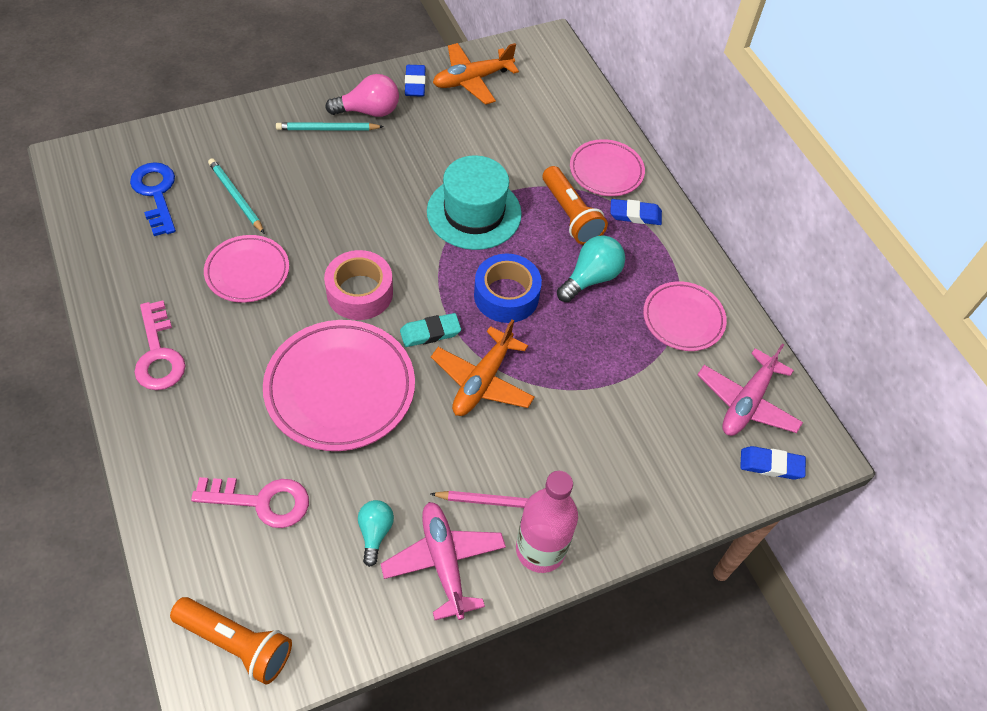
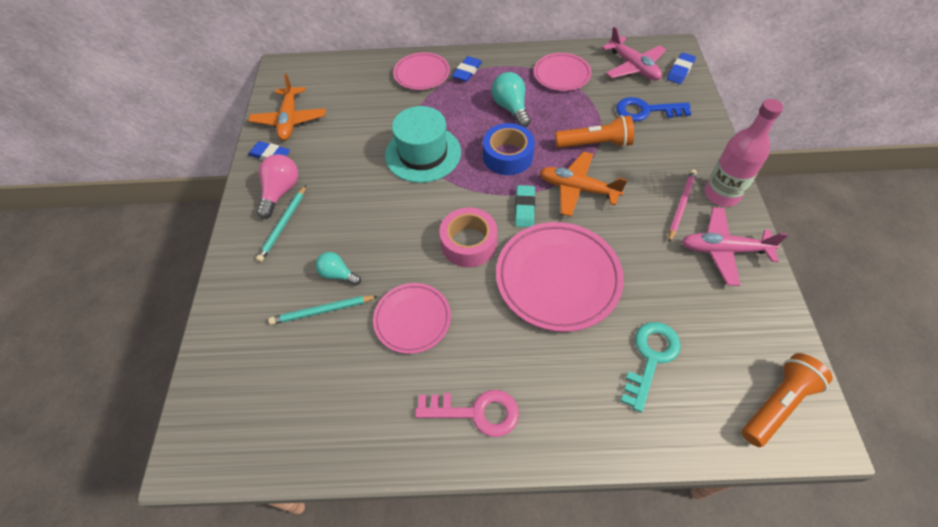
camera: 60 degrees left, 0 degrees up
(156, 194) = (282, 379): blue key -> blue key (646, 111)
(261, 501) = (650, 358): pink key -> turquoise key
(375, 533) = (693, 286): turquoise light bulb -> turquoise light bulb (338, 274)
(482, 381) = (578, 189): orange plane -> orange plane turned 150 degrees clockwise
(570, 215) = (451, 103): orange flashlight -> orange flashlight (595, 144)

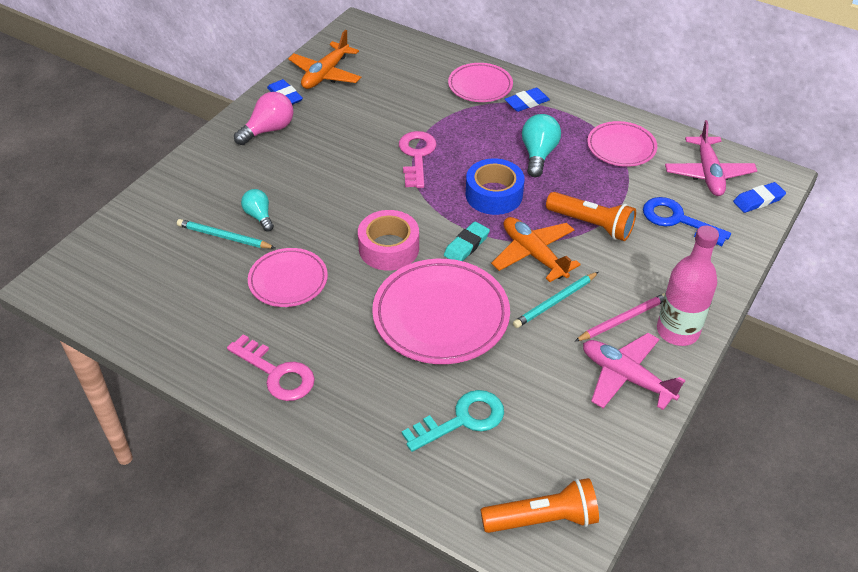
camera: 30 degrees right, 10 degrees down
(283, 225) = (249, 157): turquoise pencil -> turquoise pencil (555, 302)
(423, 154) = (417, 156): turquoise hat -> pink key

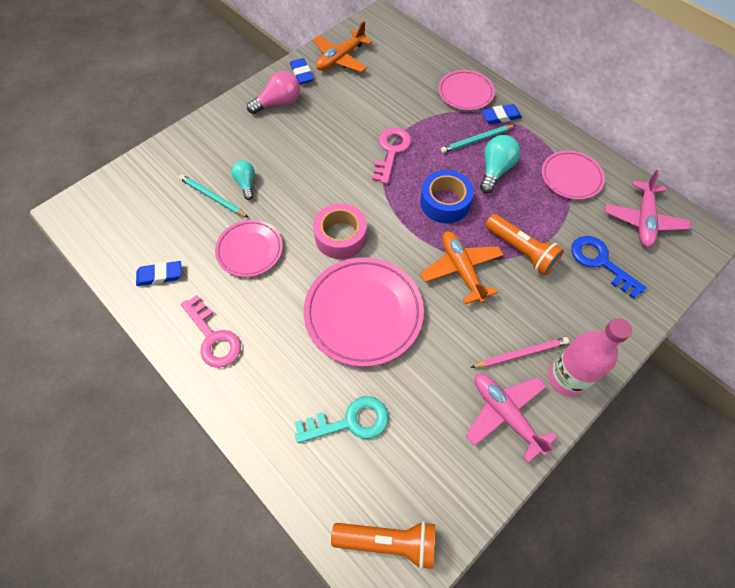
camera: 15 degrees right, 15 degrees up
(466, 245) = (406, 248): turquoise eraser -> none
(555, 302) = (466, 322): turquoise pencil -> turquoise pencil (477, 140)
(758, 200) = (682, 257): blue eraser -> blue eraser (160, 275)

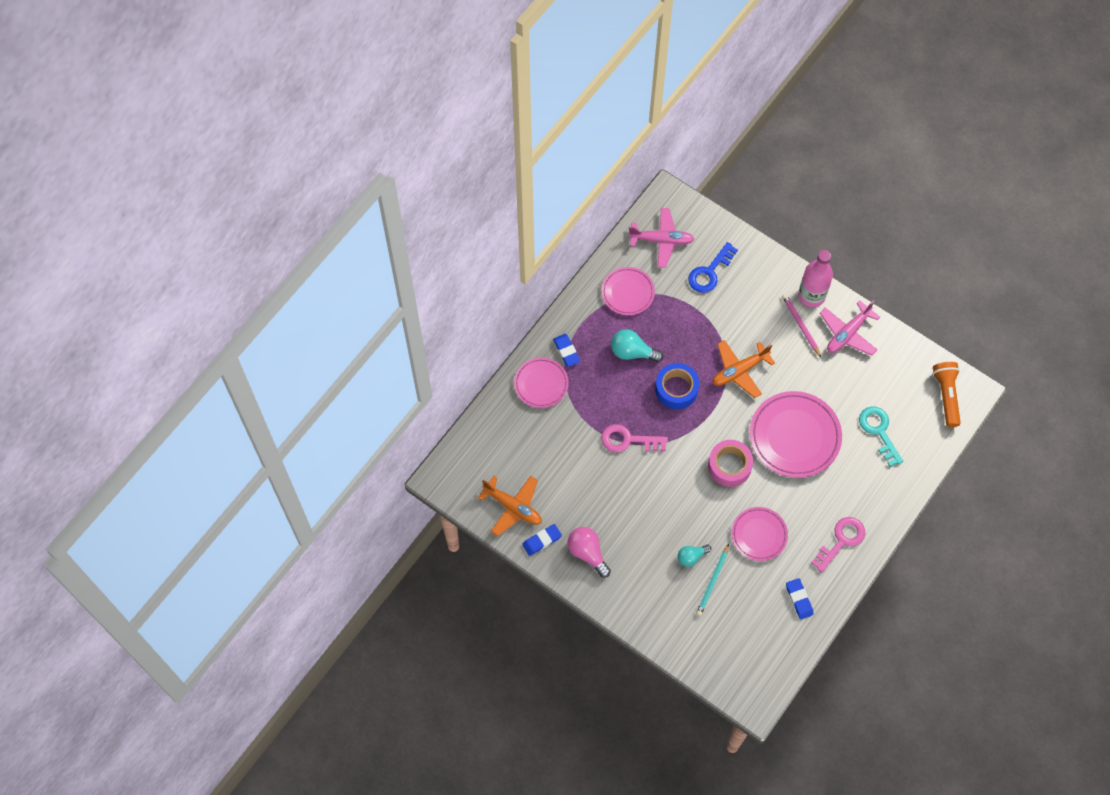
camera: 100 degrees left, 5 degrees up
(477, 140) = (600, 369): turquoise pencil -> none
(521, 251) = (712, 328): orange flashlight -> none

